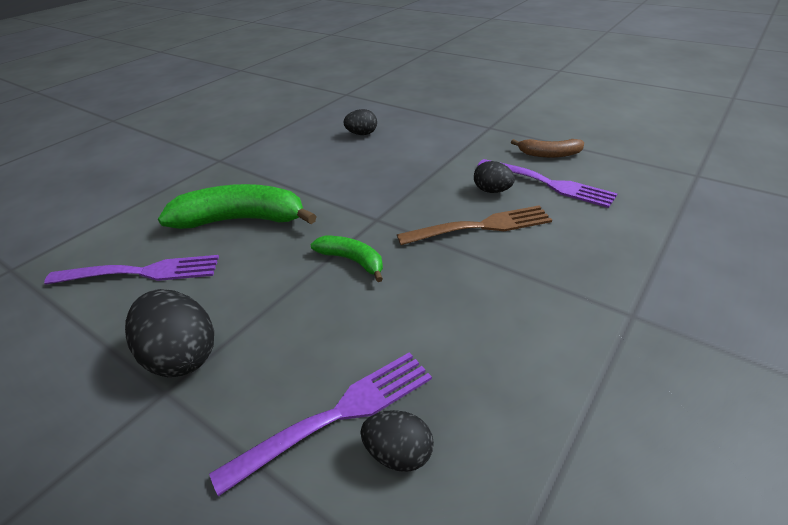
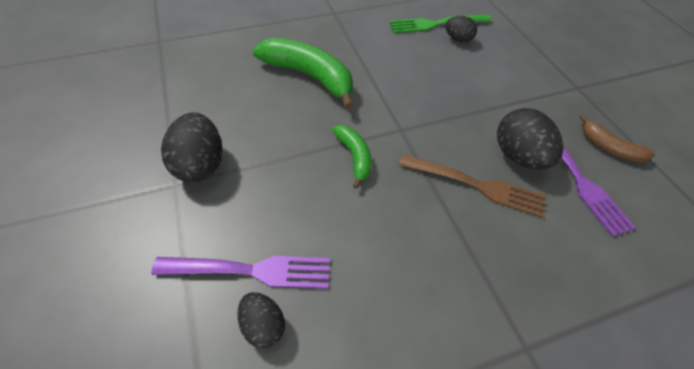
camera: 30 degrees right, 15 degrees up
(140, 273) = (221, 85): purple fork -> none
(331, 130) = (436, 24): none -> green fork
(492, 191) = (518, 156): black egg -> black egg, size x1.68

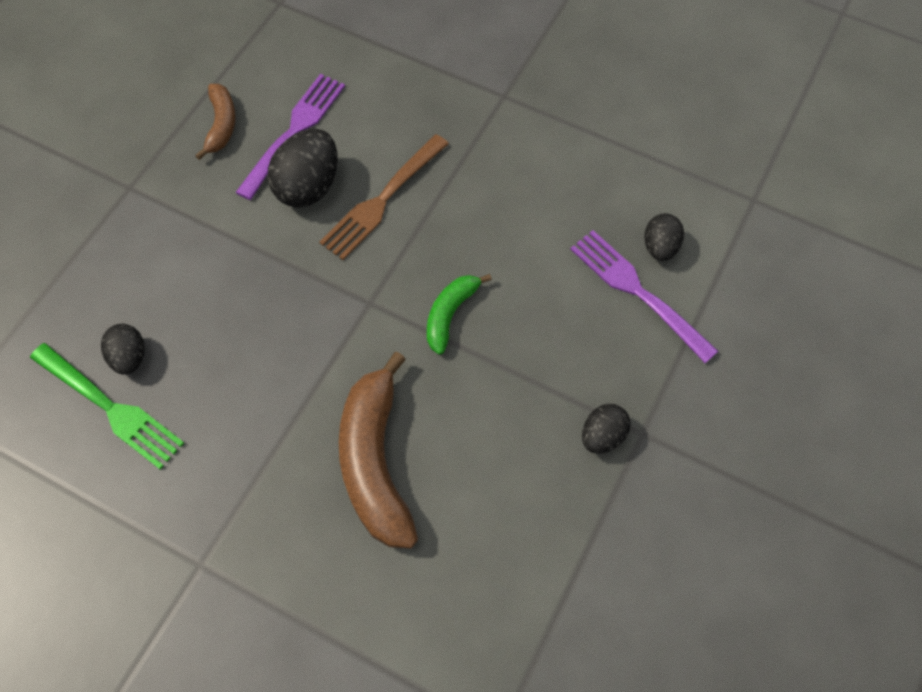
camera: 130 degrees left, 10 degrees up
(200, 164) = (602, 436): black egg -> black egg, size x0.60
(309, 76) = (376, 461): green banana -> brown banana
(475, 185) = (383, 199): brown fork -> brown fork turned 120 degrees counterclockwise

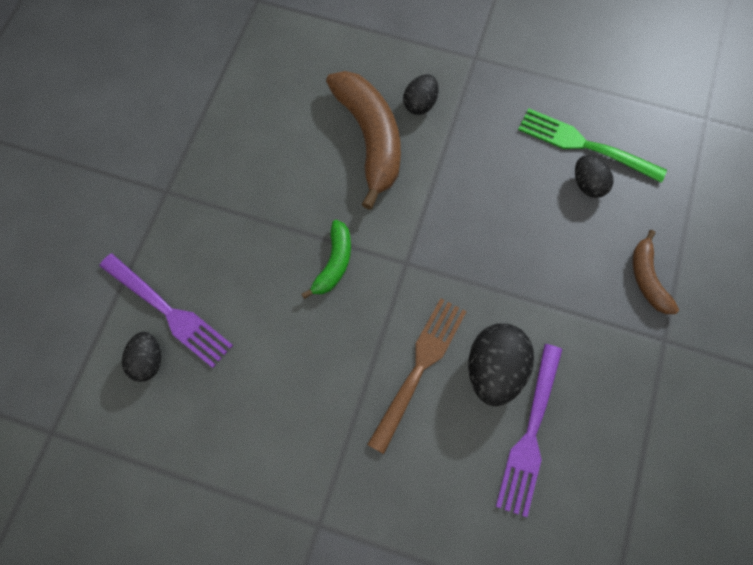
camera: 170 degrees right, 5 degrees up
(221, 125) = (607, 429): brown banana -> brown banana (648, 279)
(602, 436) = (197, 184): black egg -> black egg (420, 104)

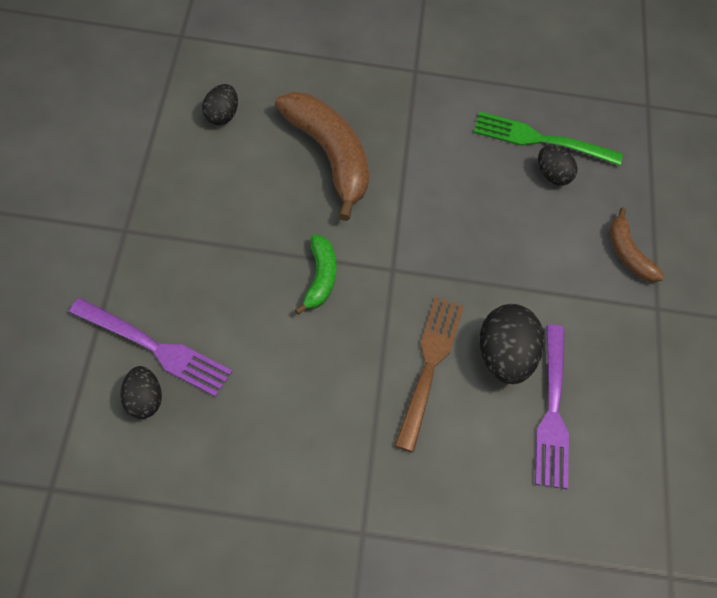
camera: 20 degrees left, 10 degrees down
(420, 104) = (372, 118): black egg -> black egg (221, 115)

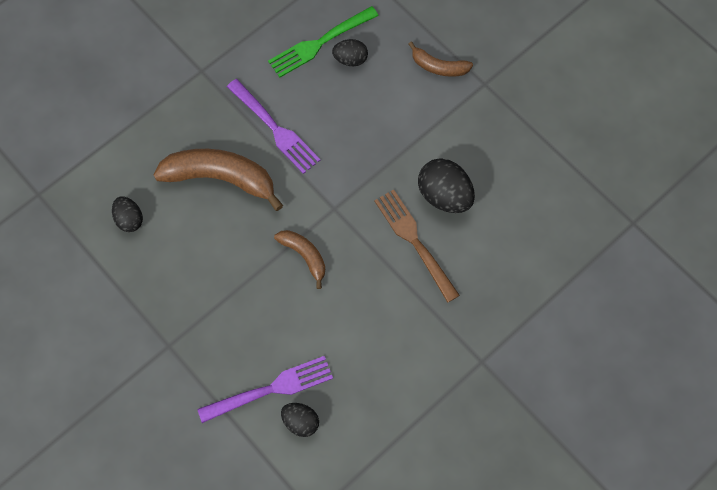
camera: 40 degrees left, 10 degrees up
(319, 278) = (304, 256): green banana -> brown banana
(552, 410) = (497, 198): purple fork -> purple fork (274, 128)

